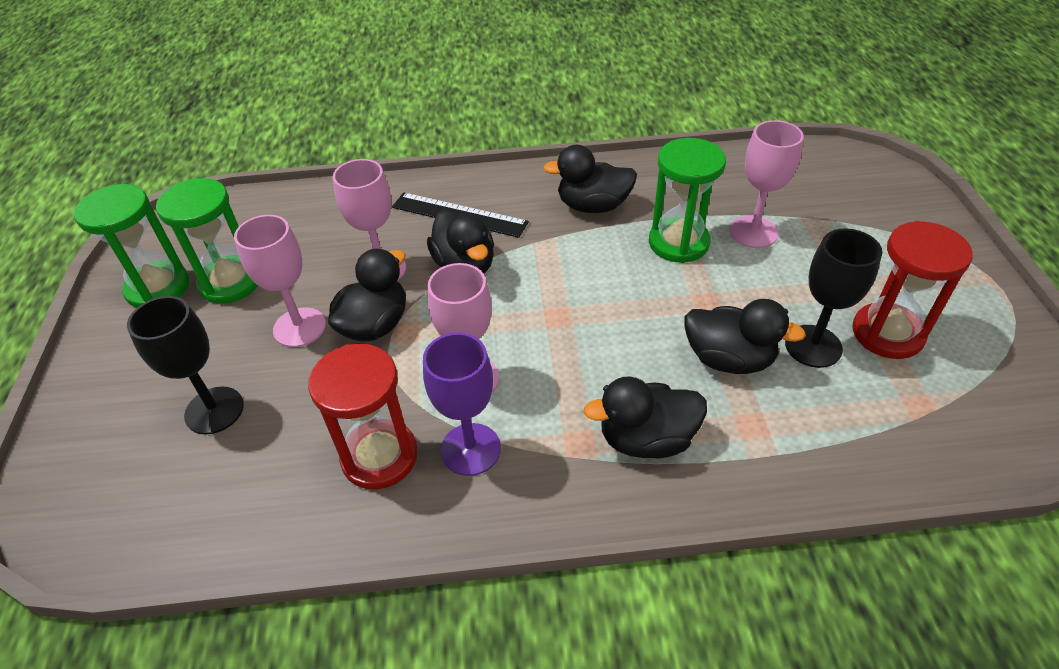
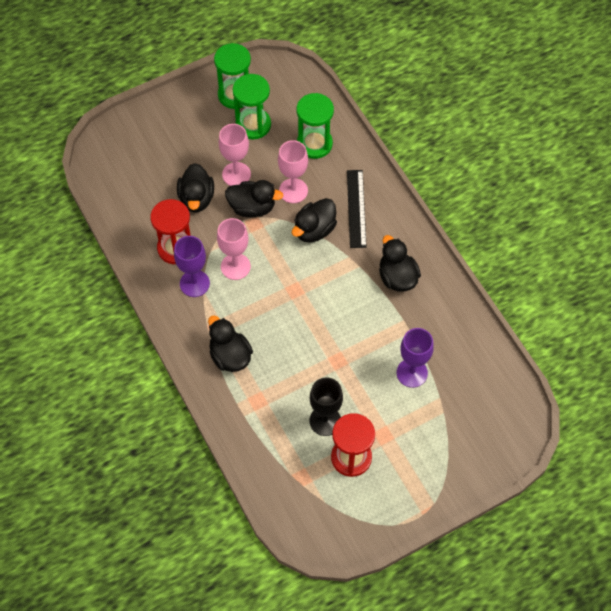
camera: 65 degrees right, 15 degrees up
(214, 410) = (173, 168): black goblet -> none
(678, 243) = (383, 334): green hourglass -> green hourglass (314, 144)
(729, 359) = (298, 381): black duck -> black duck (196, 198)
(753, 232) = (412, 373): pink goblet -> purple goblet

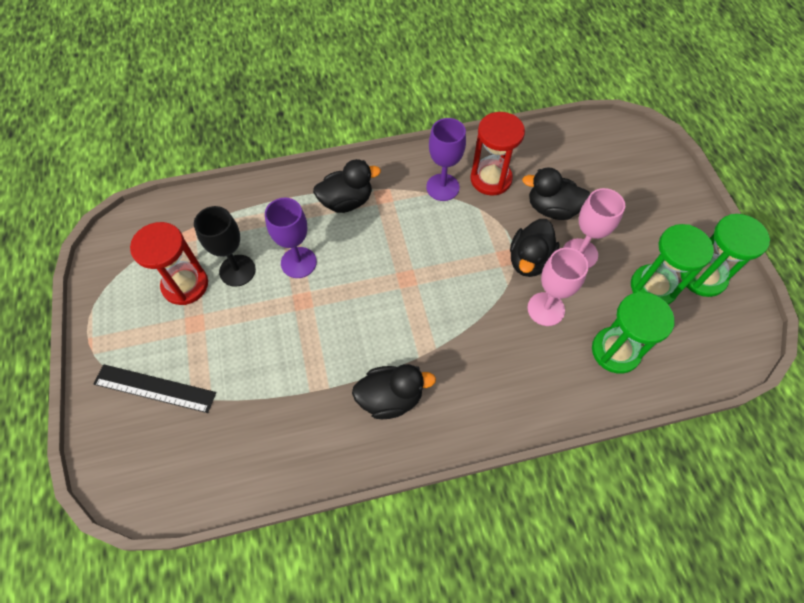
camera: 105 degrees right, 0 degrees up
(235, 266) = (453, 228): pink goblet -> none
(314, 230) = (483, 319): black duck -> none
(356, 208) = (505, 376): black ruler -> black ruler (155, 388)
(412, 373) = (255, 377): purple goblet -> purple goblet (298, 262)

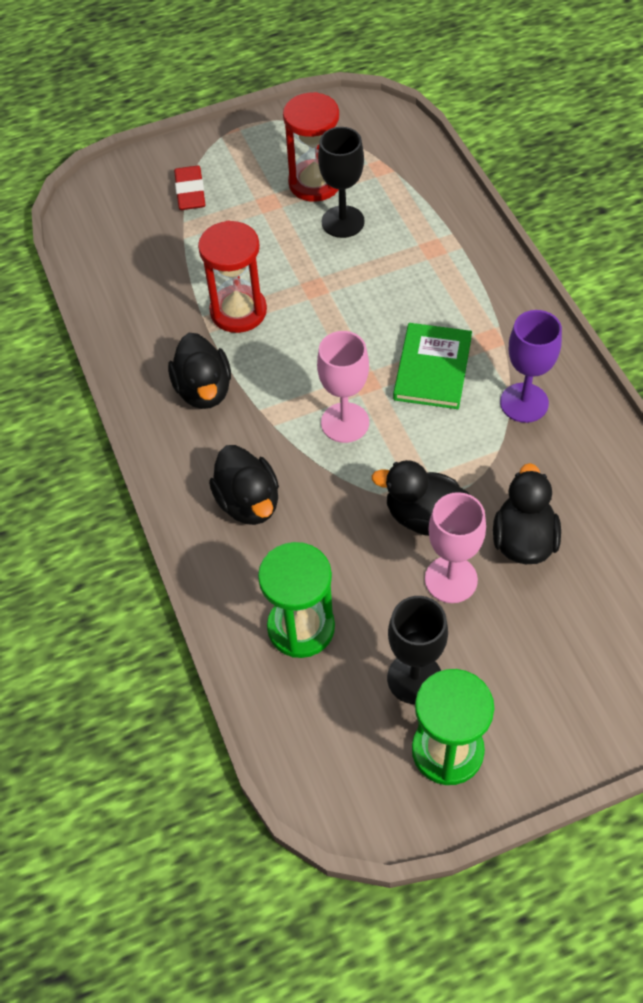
camera: 85 degrees right, 5 degrees down
(155, 388) = (190, 192): black ruler -> red eraser
(298, 262) = (366, 274): purple goblet -> none
(346, 201) = (469, 302): black duck -> black duck (248, 502)
(402, 234) = (432, 368): none -> green book
(491, 179) = (556, 458): red hourglass -> red hourglass (238, 311)
(546, 309) = (351, 541): pink goblet -> pink goblet (345, 422)
(653, 287) = (414, 678): green hourglass -> black goblet

